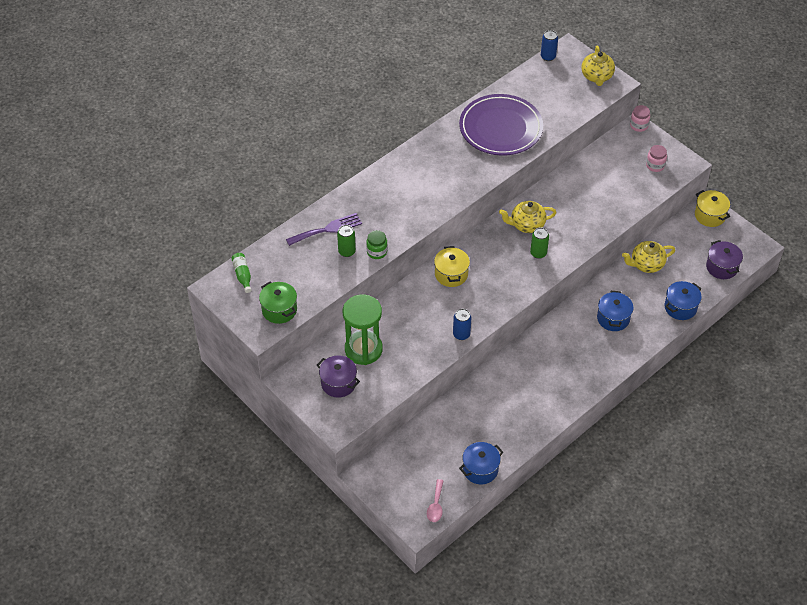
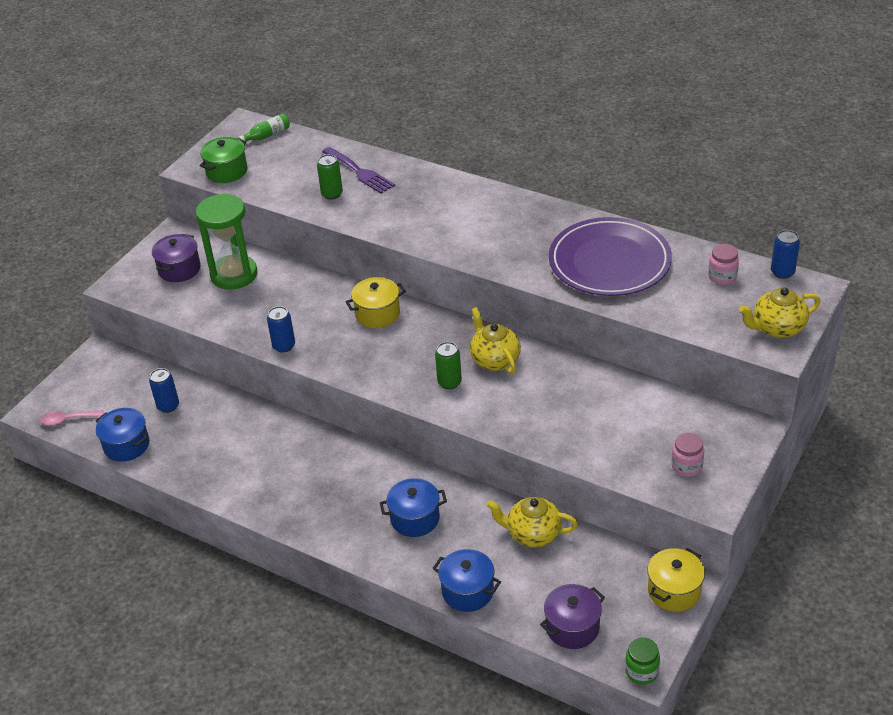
camera: 75 degrees right, 10 degrees down
(377, 252) = (341, 215): green jar -> green jar (641, 671)
(448, 437) = (168, 406): none -> blue can
(639, 126) = (759, 431): pink jar -> pink jar (722, 277)
(646, 264) = (533, 534): yellow teapot -> yellow teapot turned 45 degrees counterclockwise

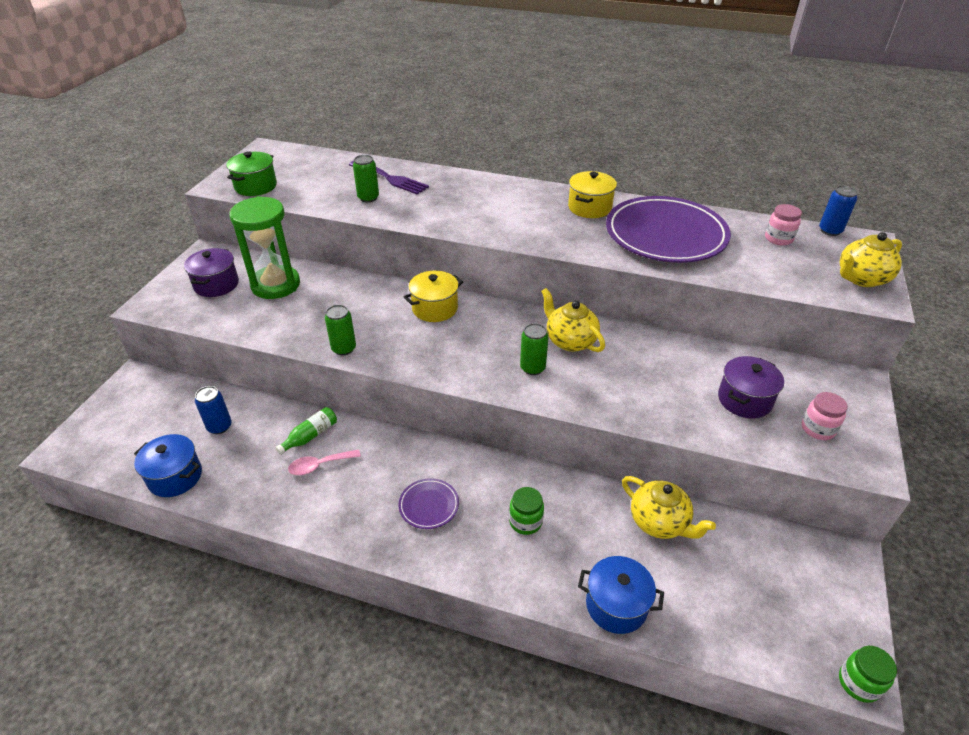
camera: 15 degrees left, 0 degrees up
(67, 420) = (102, 455): pink spoon -> pink spoon (319, 465)
(267, 135) = (291, 156): green bottle -> green bottle (310, 436)
(284, 346) = (344, 348): blue can -> green can
(335, 495) = (429, 505): none -> purple plate
(415, 518) = (525, 521): blue pot -> green jar
(533, 534) = (659, 522): yellow teapot -> yellow teapot turned 135 degrees counterclockwise
(572, 627) = (753, 635): purple pot -> purple pot (744, 400)
(674, 591) = (838, 569): yellow pot -> yellow pot (589, 207)

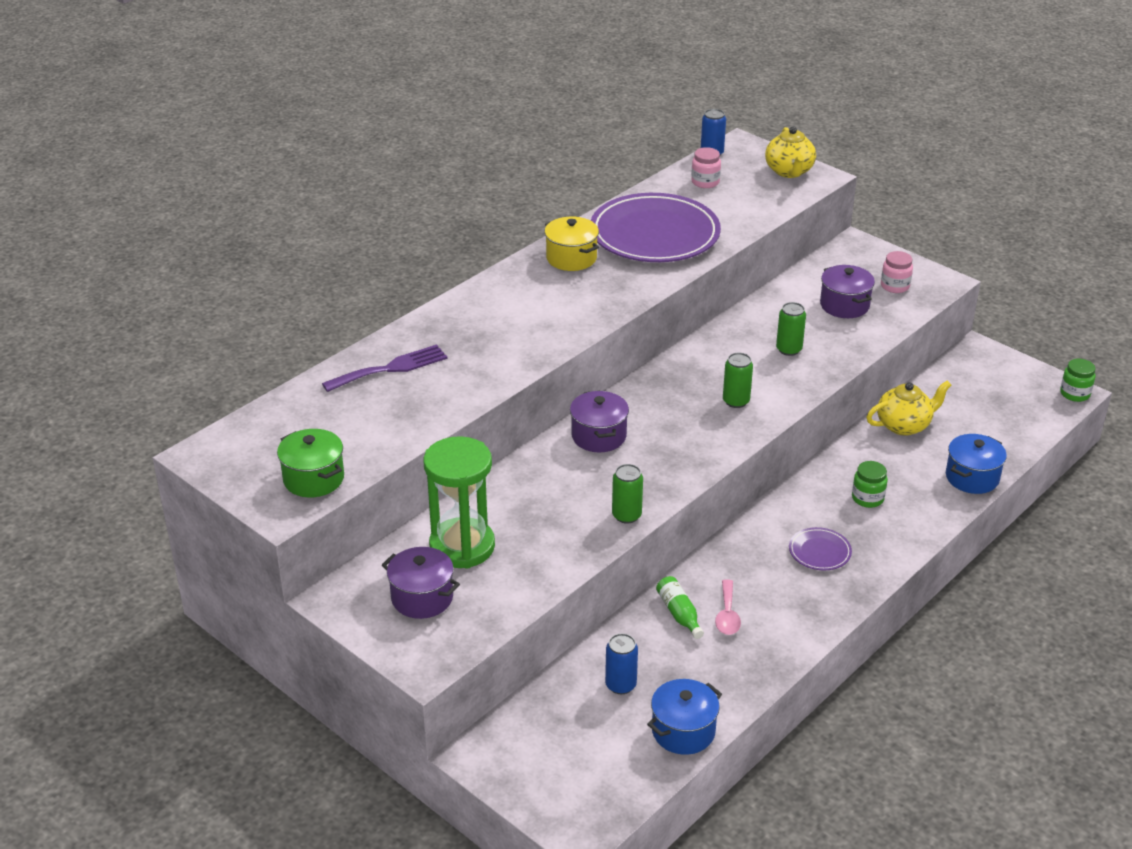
camera: 65 degrees left, 5 degrees down
(368, 198) = (425, 395): green can -> green can (789, 349)
(435, 308) = (598, 436): yellow pot -> purple pot
(570, 341) = (711, 367): yellow teapot -> none

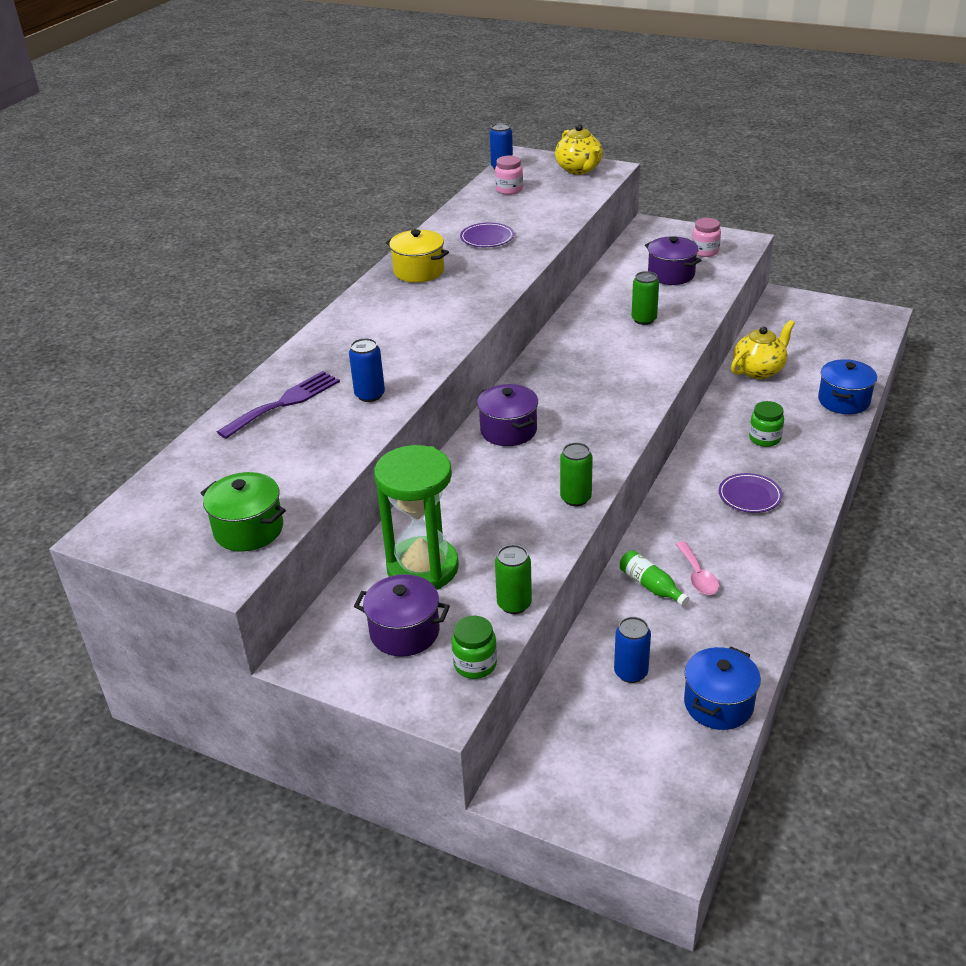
camera: 15 degrees left, 0 degrees up
(467, 377) = (370, 395): none -> blue can
(654, 234) = (487, 238): purple plate -> purple plate, size x0.42
(736, 401) = (621, 372): green can -> green can (514, 604)
(1075, 394) = (884, 315): green jar -> green jar (475, 664)

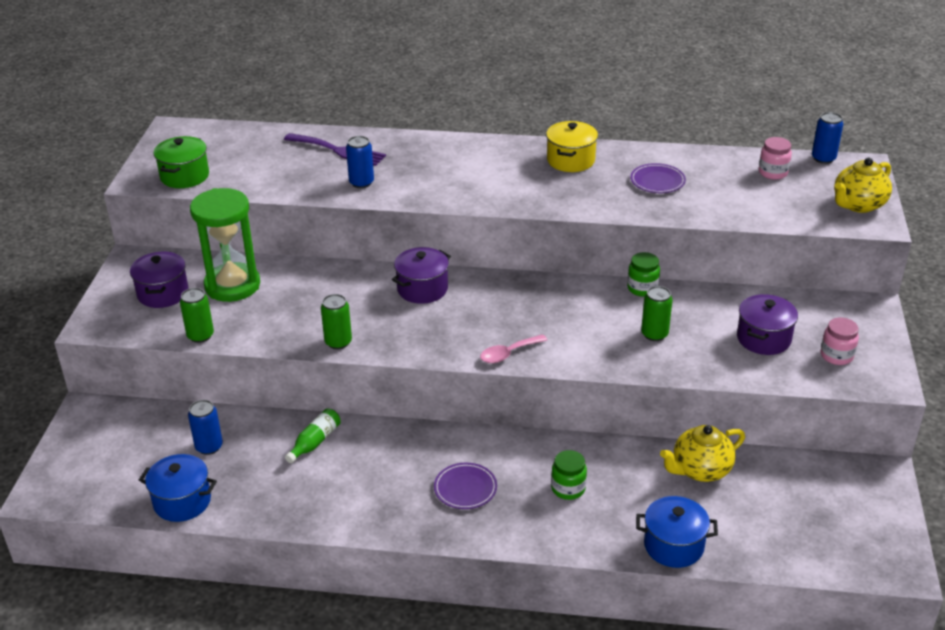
camera: 70 degrees right, 0 degrees up
(475, 664) = (134, 331): green jar -> green jar (642, 288)
(697, 576) = (336, 468): pink spoon -> pink spoon (508, 353)
(759, 370) = (700, 470): yellow teapot -> yellow teapot turned 120 degrees clockwise

